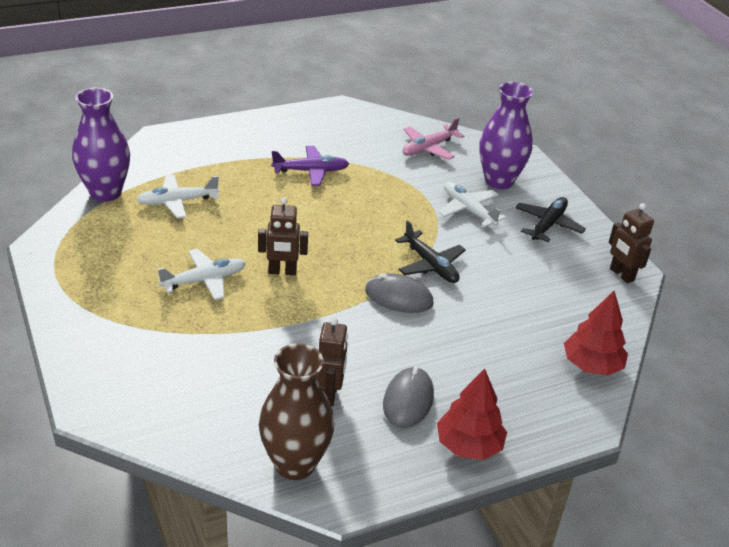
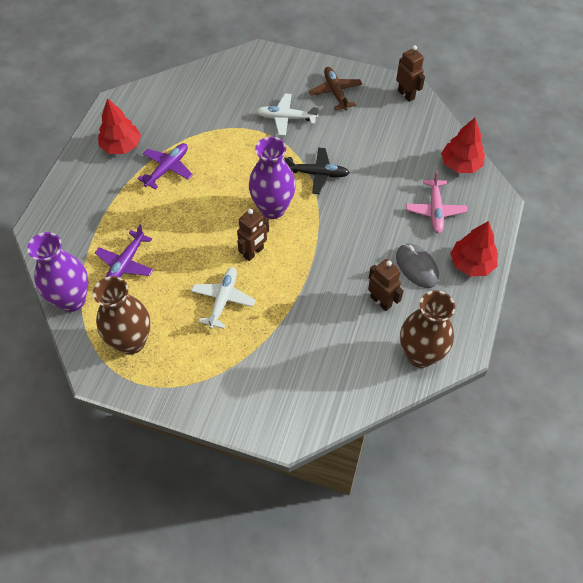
camera: 45 degrees left, 20 degrees up
(97, 248) = (131, 341): none -> brown vase
(178, 202) = (126, 263): white plane -> purple plane
(301, 134) = (121, 146): none -> red tree
(398, 297) = (331, 210): grey mouse -> none
(429, 148) = (207, 91): pink plane -> pink plane (435, 210)
(499, 181) = (274, 83): purple vase -> purple vase (272, 208)
(548, 225) = (335, 92): black plane -> brown plane
(621, 275) = (406, 94): brown robot -> brown robot turned 135 degrees counterclockwise

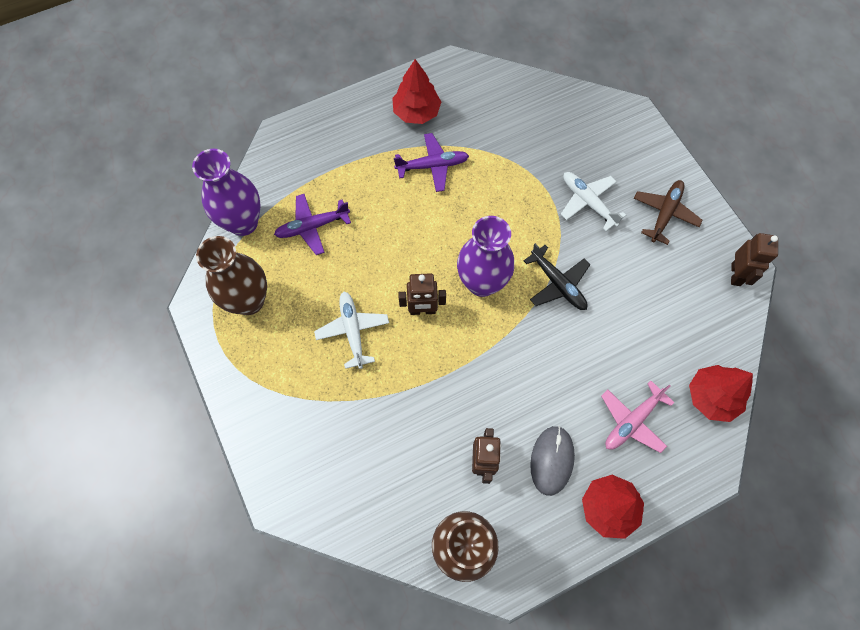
camera: 45 degrees right, 10 degrees up
(223, 300) = (353, 331): white plane -> white plane turned 75 degrees counterclockwise

